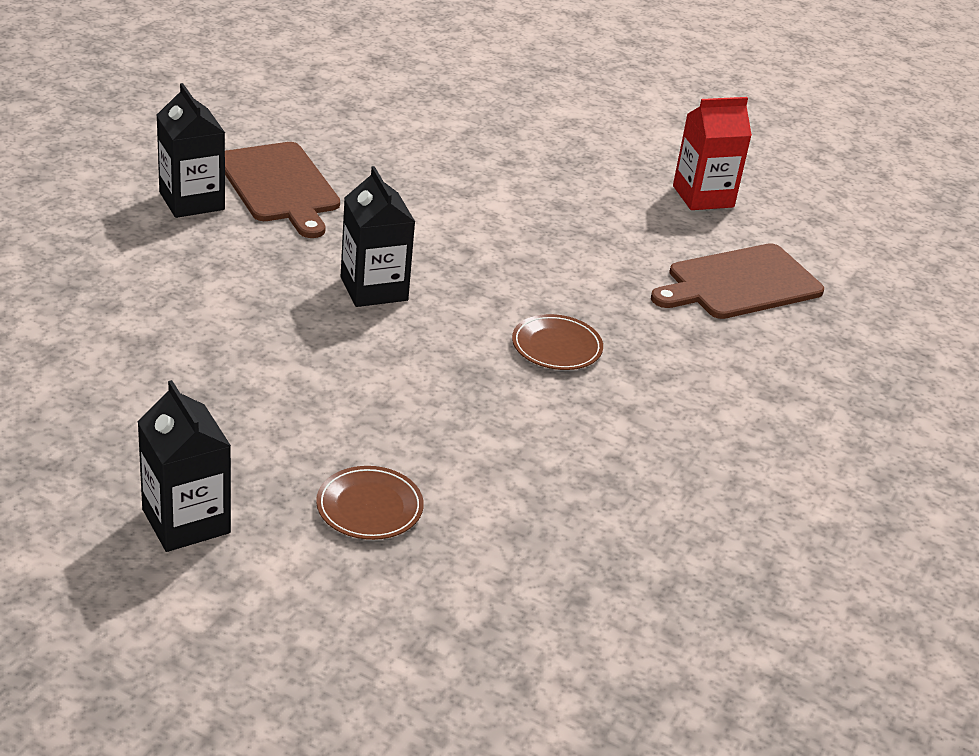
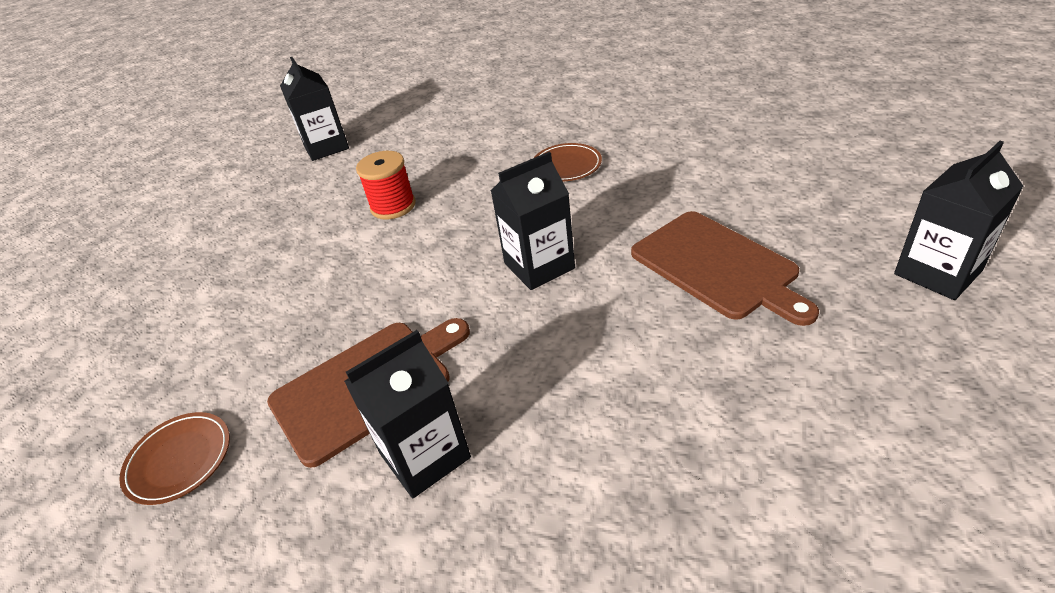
camera: 90 degrees left, 5 degrees up
(369, 507) = (821, 196): brown plate -> brown plate (179, 460)
(539, 224) = (393, 206): none -> red spool
(703, 196) = (326, 147): red carton -> black carton
(739, 283) = (444, 118): brown cutting board -> brown cutting board (717, 266)

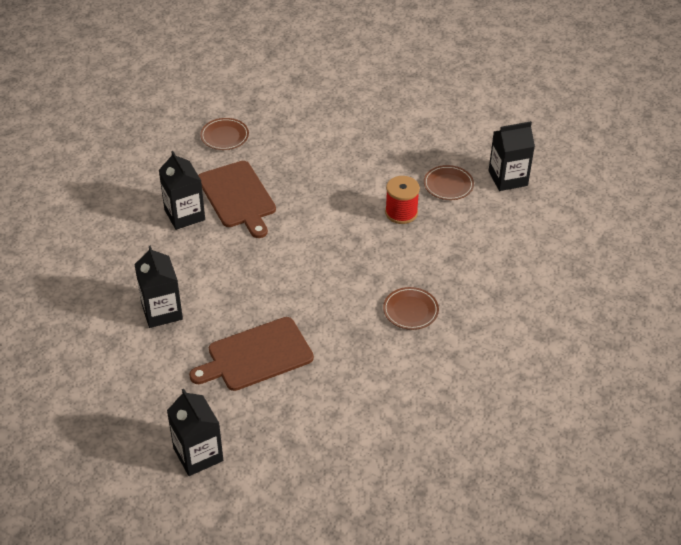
camera: 95 degrees right, 5 degrees up
(337, 182) = (448, 185): none -> brown plate
(539, 266) = (299, 275): black carton -> black carton (162, 311)

